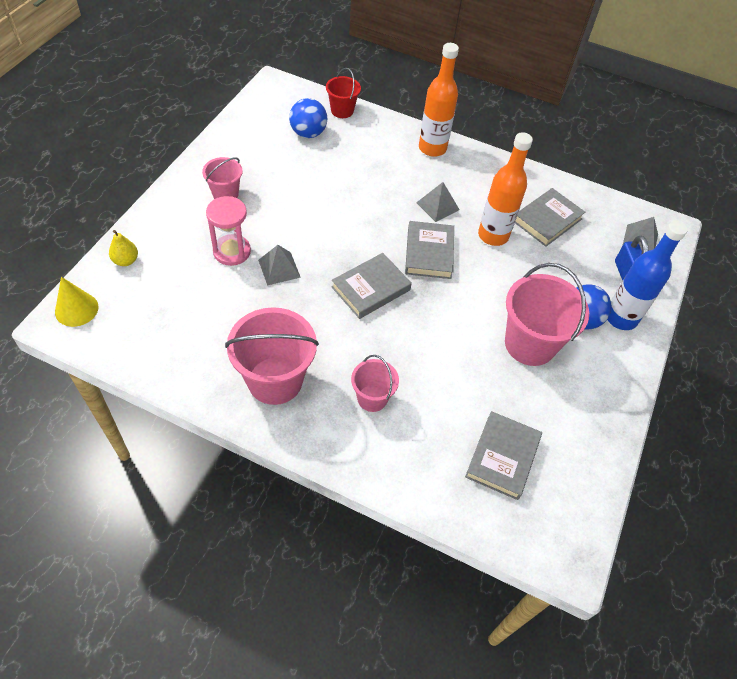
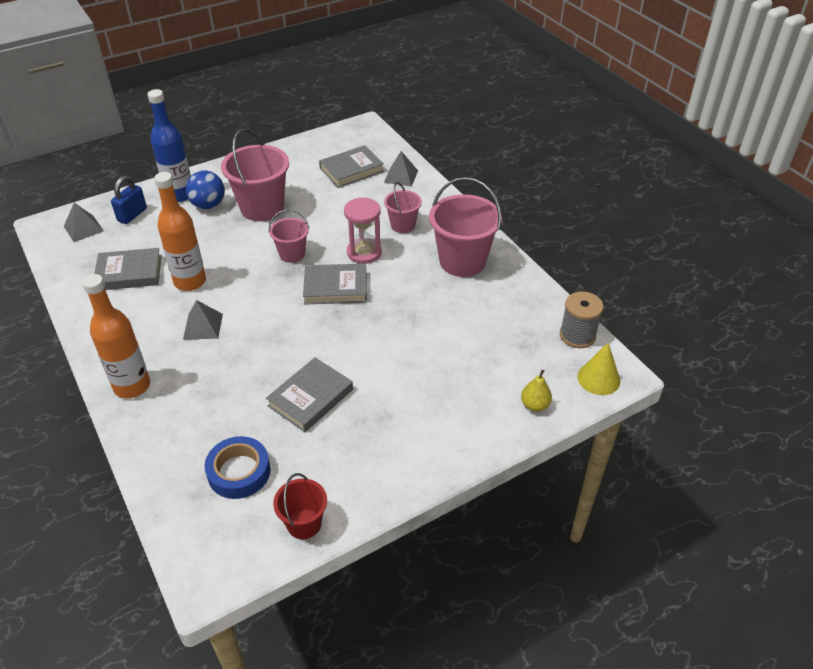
camera: 140 degrees left, 10 degrees down
(112, 346) = (577, 335): none -> grey spool
(225, 194) = (393, 434): pink bucket -> pink bucket (292, 254)
(232, 251) = (428, 369): pink hourglass -> pink hourglass (364, 252)
(279, 268) = (397, 336): grey pyramid -> grey pyramid (401, 176)
(308, 133) = (239, 472): blue ball -> blue tape
(342, 111) = (167, 486): red bucket -> red bucket (304, 524)
(429, 253) = (259, 292): grey book -> grey book (310, 398)

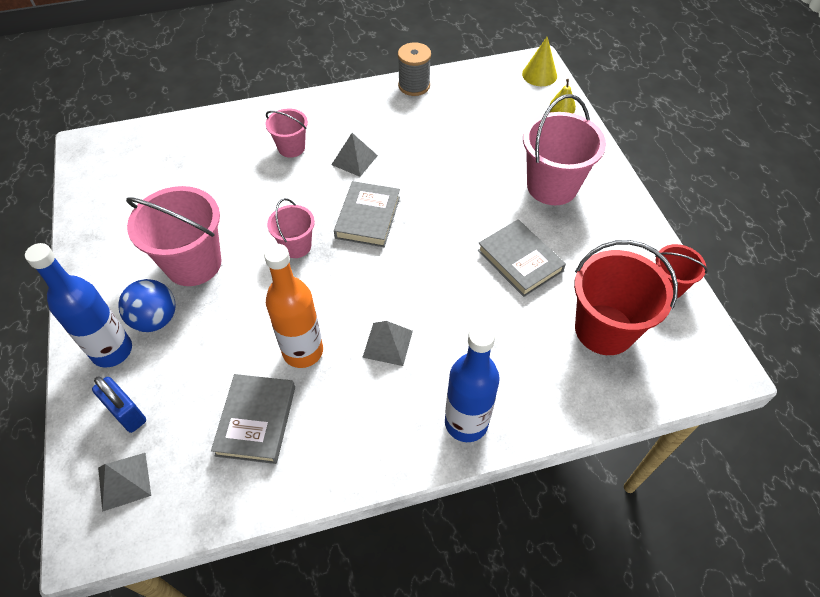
camera: 75 degrees left, 10 degrees up
(132, 386) = (466, 423): orange bottle -> blue bottle
(239, 472) = (604, 329): blue tape -> red bucket
(351, 170) = (167, 171): grey book -> none
(364, 252) = (321, 185): pink hourglass -> none
(401, 176) = (205, 133): grey pyramid -> grey pyramid (354, 160)
(462, 261) = (367, 117): pink bucket -> pink bucket (552, 186)
(577, 335) = (489, 73): grey spool -> grey spool (414, 86)

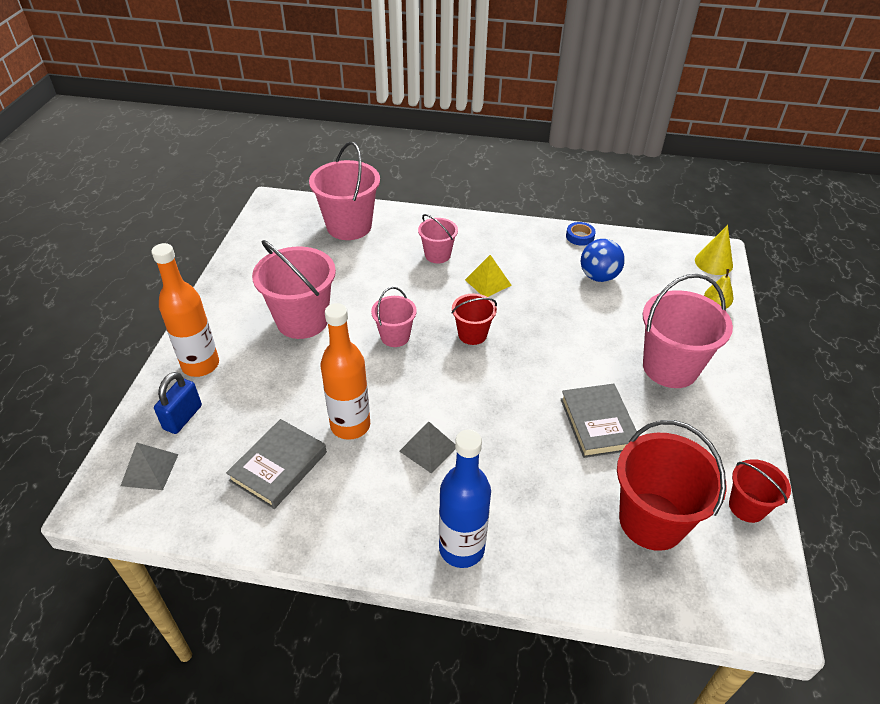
camera: 25 degrees right, 10 degrees down
(112, 351) = (200, 365): blue bottle -> orange bottle
(127, 413) = (183, 417): blue padlock -> blue padlock turned 45 degrees clockwise
(155, 319) = (247, 353): blue ball -> blue ball (598, 276)
(184, 146) = (349, 226): none -> pink bucket
(354, 160) = (488, 282): grey pyramid -> yellow pyramid
(368, 217) = (472, 334): grey book -> red bucket
(414, 86) = (580, 236): grey spool -> blue tape

